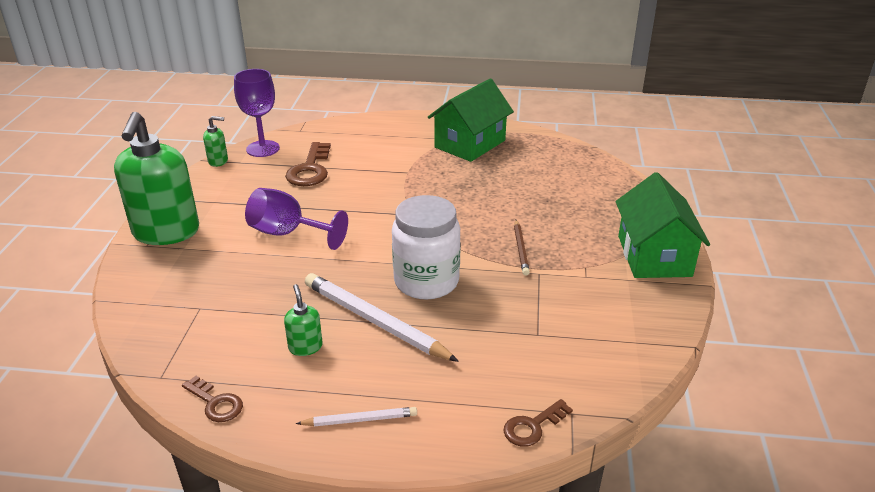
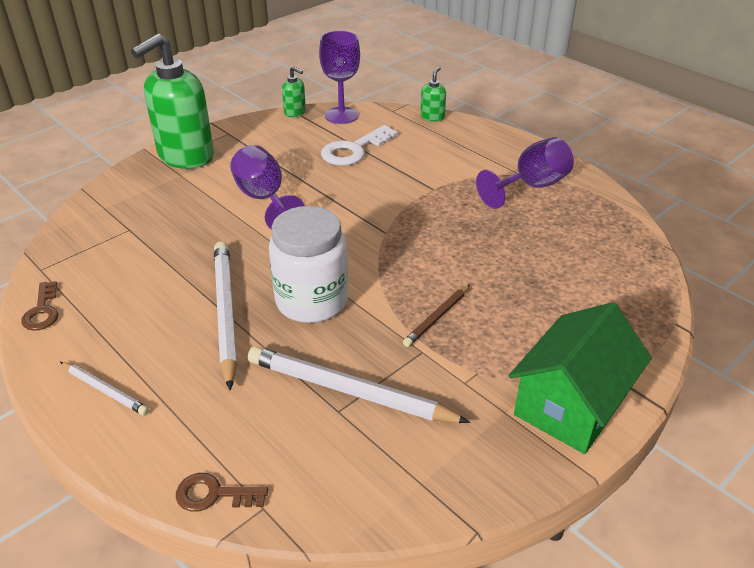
camera: 40 degrees right, 5 degrees up
(305, 347) = (151, 303): green soap dispenser -> green soap dispenser (432, 117)
(310, 169) = (354, 150): brown key -> white key
(470, 144) = (531, 186): green house -> purple goblet
(527, 319) = (349, 390): none -> white pencil

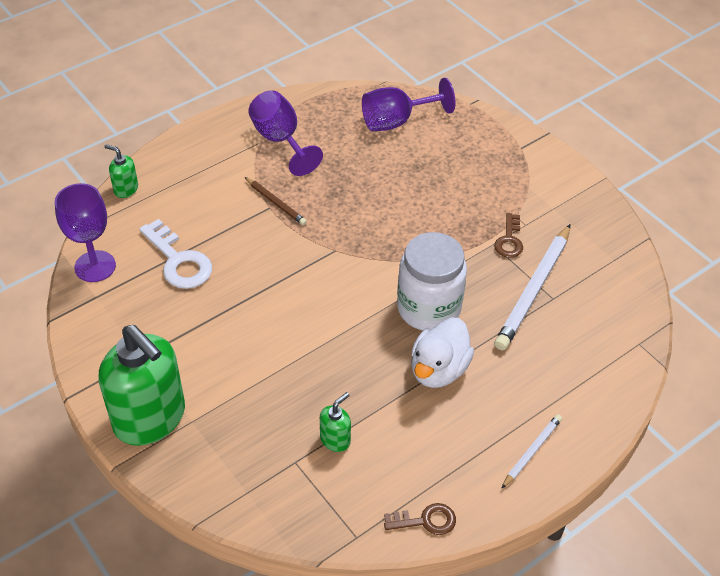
camera: 85 degrees left, 10 degrees up
(214, 494) = (630, 371): brown key -> brown key (509, 240)
(226, 312) = (438, 370): white pencil -> white duck
(264, 199) = (260, 341): purple goblet -> purple goblet (396, 121)
(295, 112) = (72, 310): green soap dispenser -> green soap dispenser (335, 439)
(436, 317) = (455, 230): brown pencil -> brown pencil (276, 203)
(571, 404) = (547, 174): green house -> none

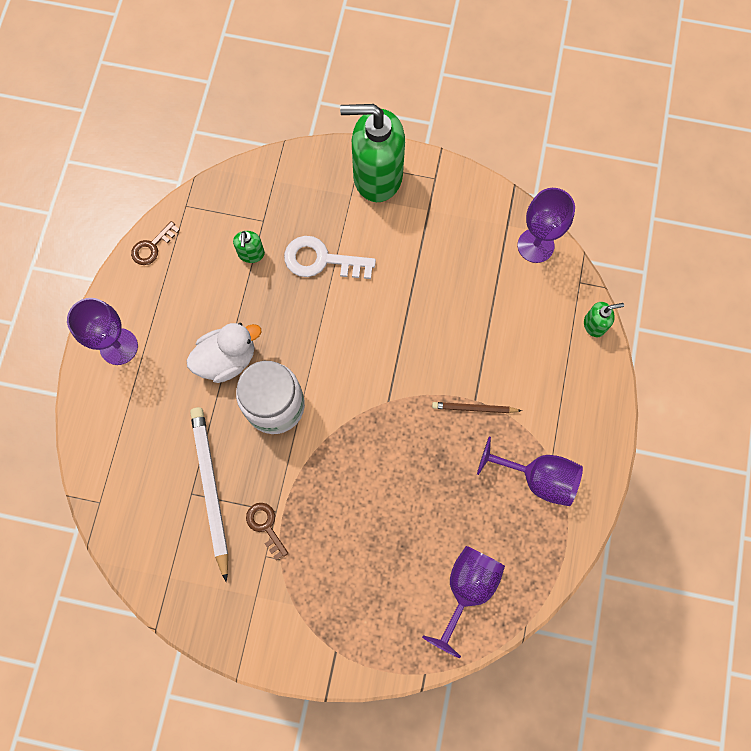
camera: 140 degrees right, 25 degrees up
(178, 261) = (486, 297): white key -> white key (322, 260)
(438, 370) = (227, 359): white duck -> white duck turned 75 degrees clockwise
(532, 451) = (118, 346): white pencil -> purple goblet

